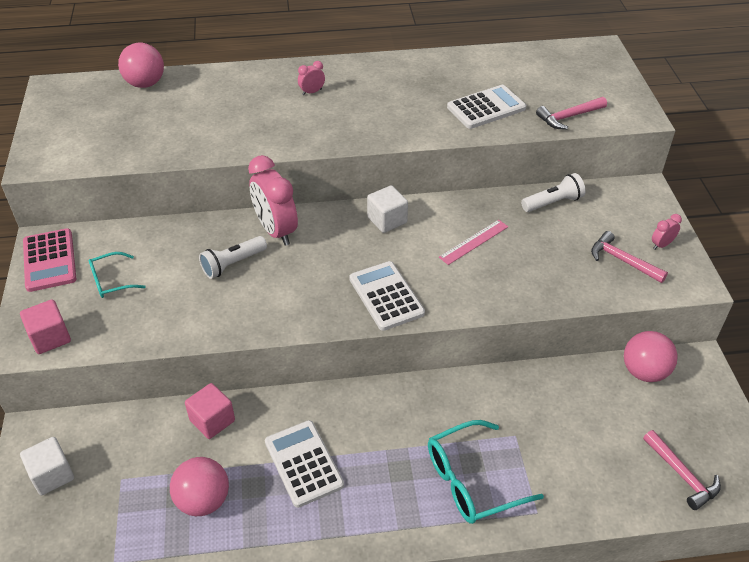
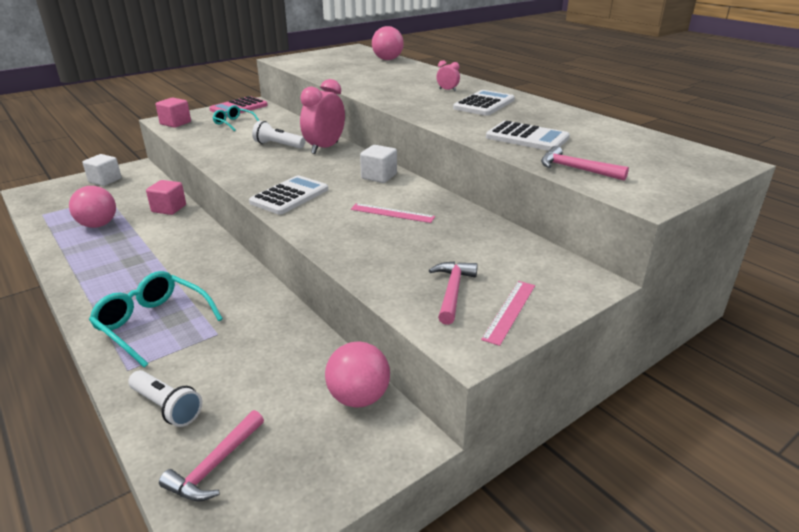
camera: 60 degrees right, 15 degrees down
(303, 463) = (143, 248): white calculator -> white calculator (484, 104)
(553, 202) = (495, 235): white flashlight -> white flashlight (167, 407)
(661, 245) = (509, 311): pink clock -> pink ruler

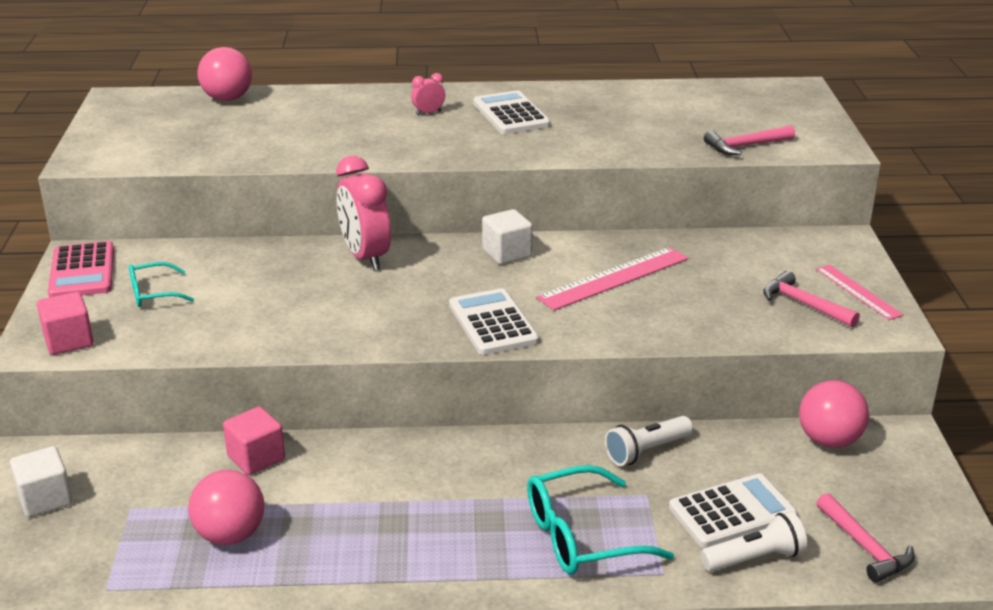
camera: 55 degrees left, 0 degrees up
(278, 145) = (306, 285): white flashlight -> white flashlight (646, 451)
(392, 213) = (614, 278): pink ruler -> pink ruler, size x1.60
(527, 138) = (642, 134): white calculator -> white calculator (732, 512)

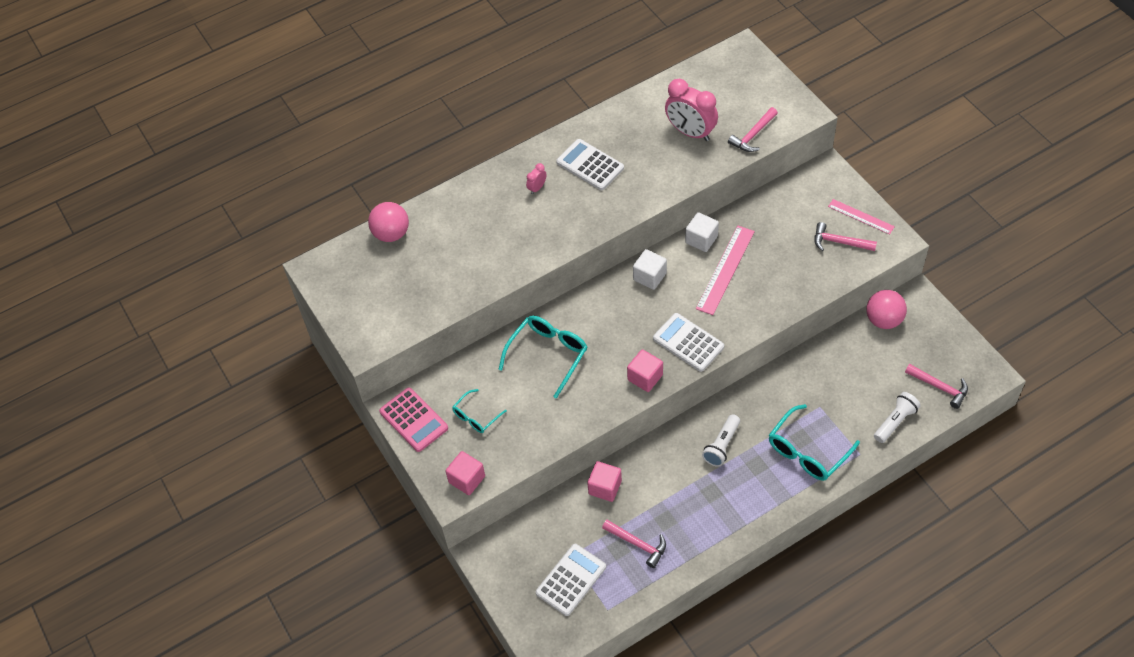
camera: 25 degrees left, 25 degrees up
(45, 499) = (520, 575): white cube -> white cube (701, 239)
(230, 535) = (638, 544): pink ball -> pink hammer
(303, 274) = (548, 355): none -> turquoise glasses
(365, 257) = (571, 321): pink clock -> pink clock (690, 132)
(399, 334) = (645, 377): none -> pink cube
(646, 451) = (800, 375): white flashlight -> white flashlight (722, 445)
(732, 512) = (867, 396): white calculator -> white calculator (571, 580)

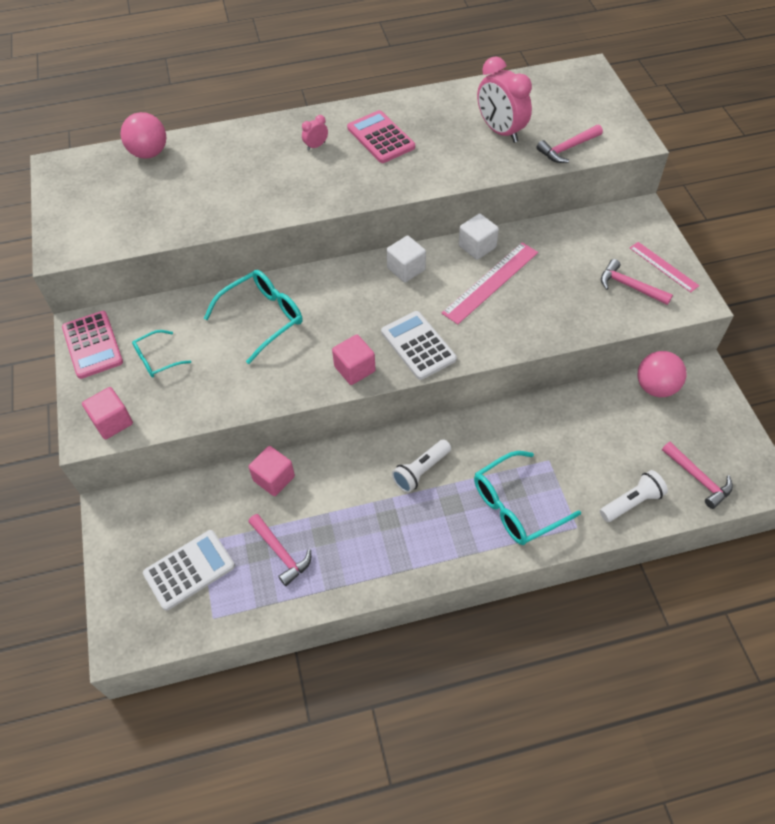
camera: 15 degrees right, 0 degrees up
(590, 165) = (380, 138): white calculator -> pink calculator

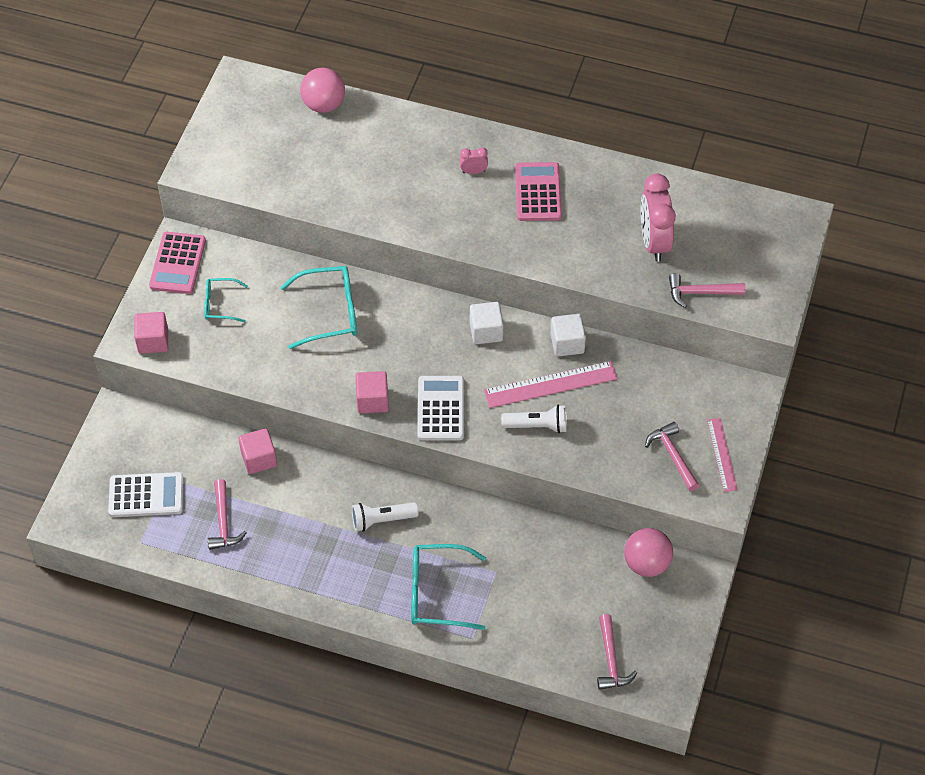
camera: 30 degrees right, 0 degrees up
(631, 502) = (536, 645): white flashlight -> white flashlight (537, 426)

